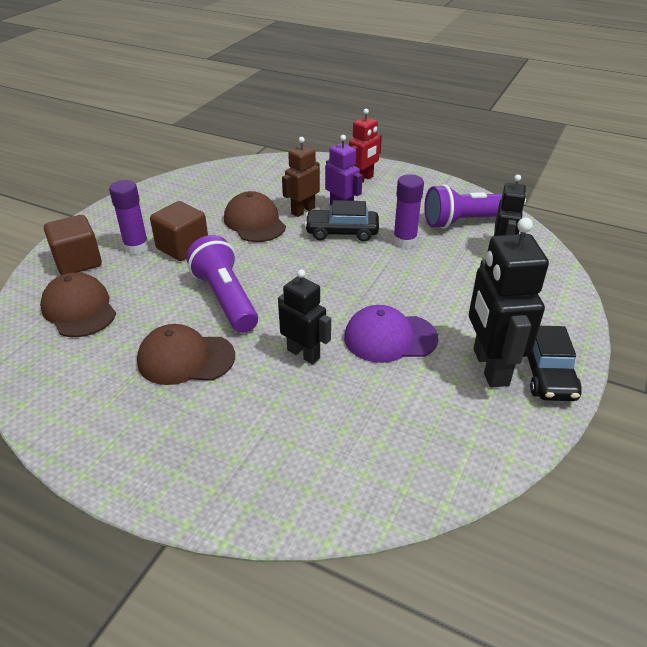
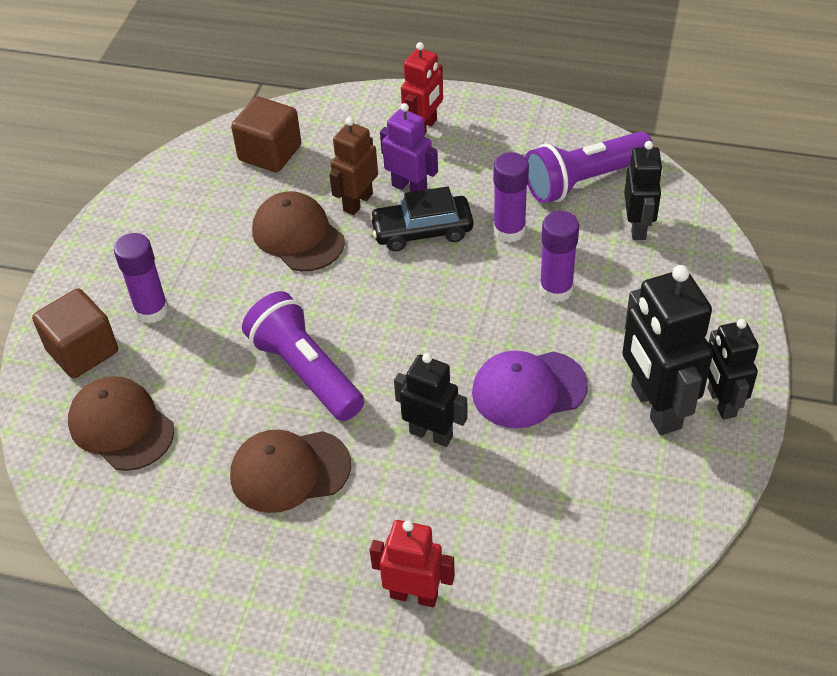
camera: 10 degrees left, 10 degrees up
(183, 247) = (216, 299): brown cube -> brown cube (270, 153)
(246, 466) = (414, 595): none -> red robot
(429, 279) = (556, 289): none -> purple glue stick
(546, 373) = (721, 402): black car -> black robot

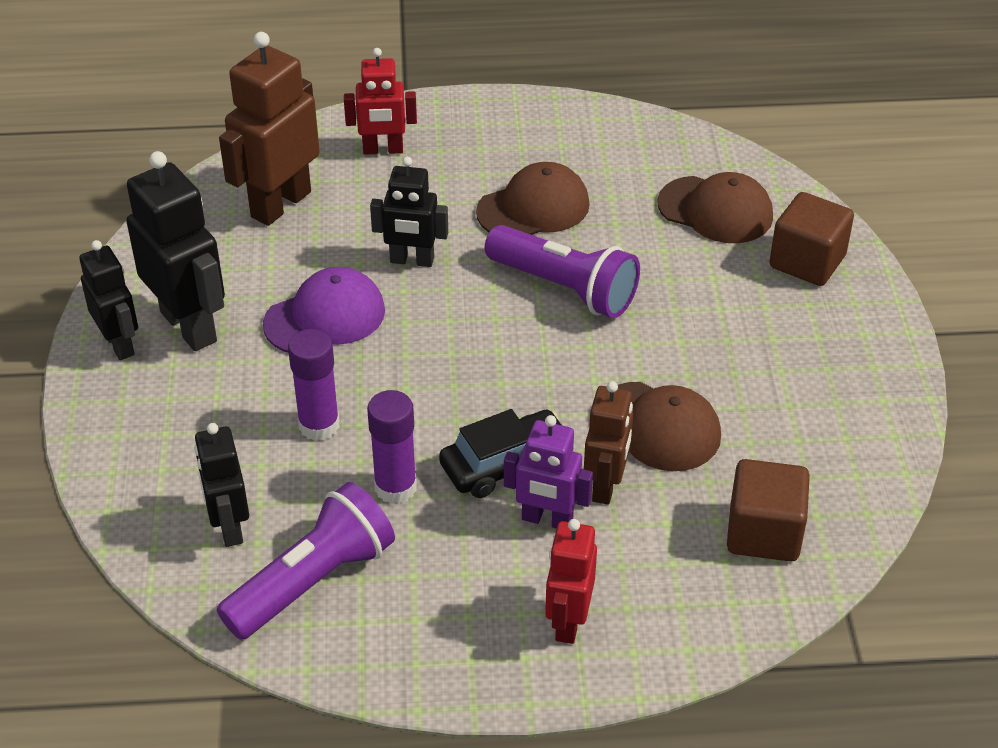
camera: 160 degrees right, 5 degrees down
(152, 310) = (767, 312): purple glue stick -> none
(545, 540) = (280, 204): none -> brown robot

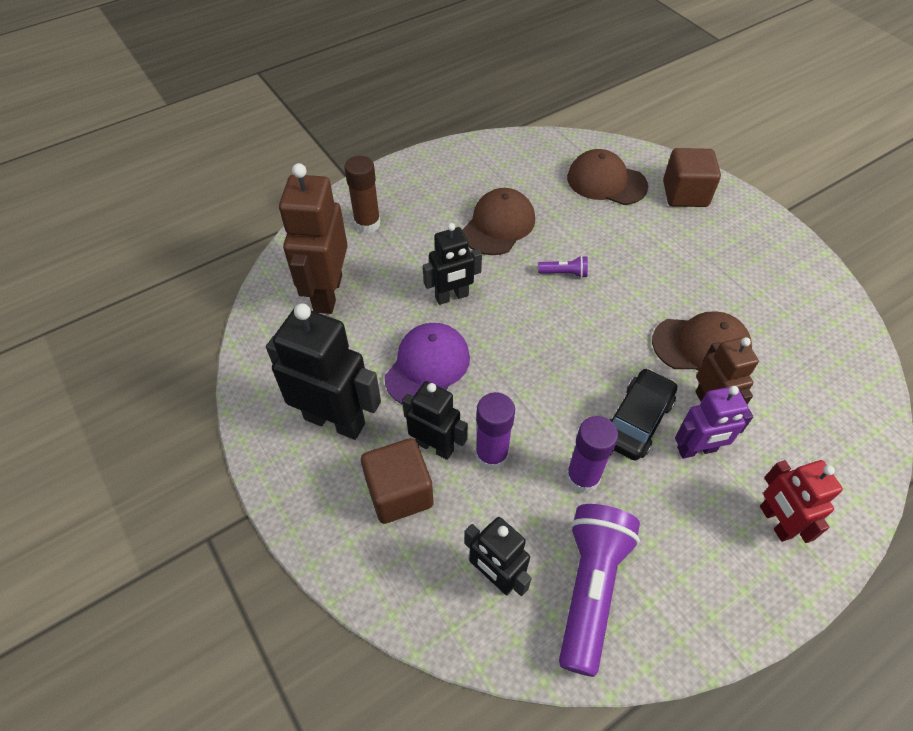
camera: 30 degrees left, 10 degrees up
(119, 344) = (292, 462): black robot -> black robot (435, 446)
(383, 150) = (367, 224): red robot -> brown glue stick
(564, 288) = (564, 273): purple flashlight -> purple flashlight, size x0.43
(715, 210) = (606, 182): brown cap -> brown cap turned 150 degrees counterclockwise
(763, 533) = (824, 389): brown cube -> brown cube (399, 493)

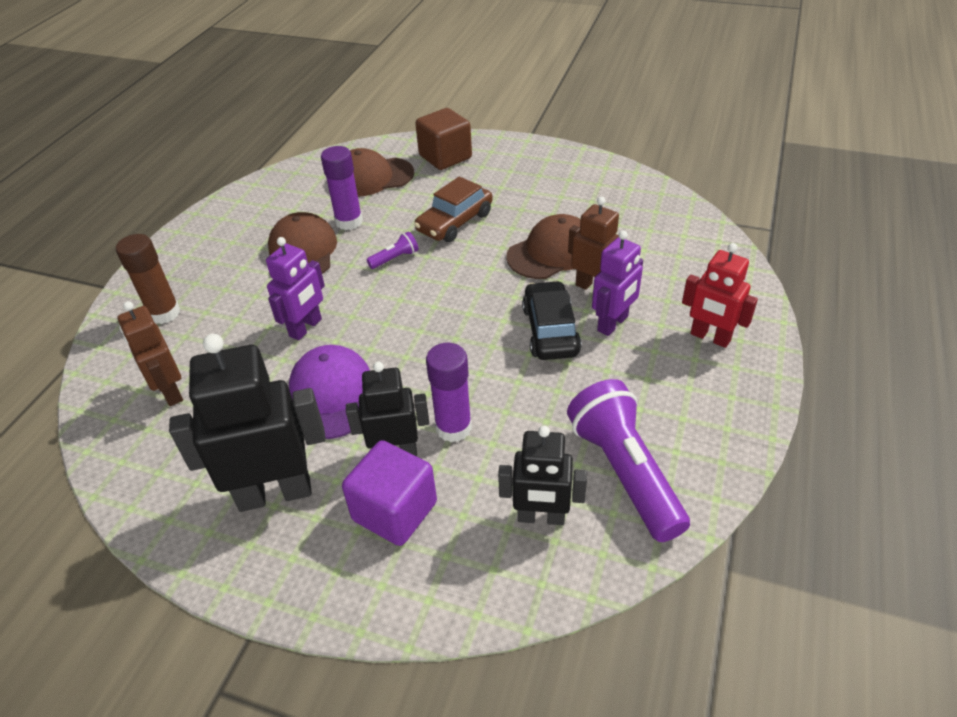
camera: 35 degrees left, 10 degrees down
(327, 293) = (170, 392): brown robot -> brown robot, size x0.62
(399, 493) = (394, 511): brown cube -> purple cube
(452, 296) = (306, 328): black robot -> purple robot
(582, 477) = (545, 396): purple glue stick -> purple glue stick (349, 222)
(640, 266) = (455, 222): none -> brown car

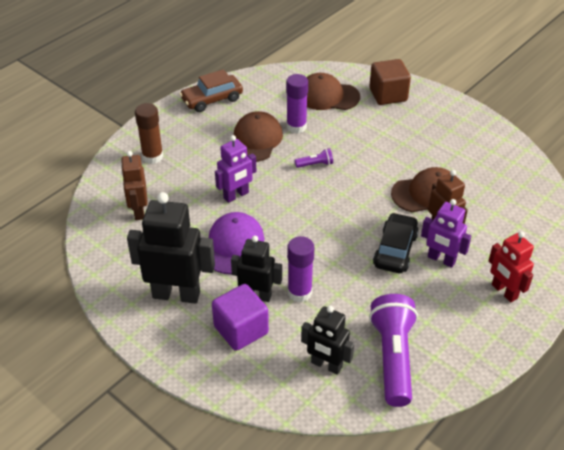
camera: 20 degrees right, 0 degrees up
(455, 222) = (369, 149): brown car -> brown car (212, 99)
(613, 324) = (441, 259): purple robot -> purple robot turned 60 degrees clockwise

